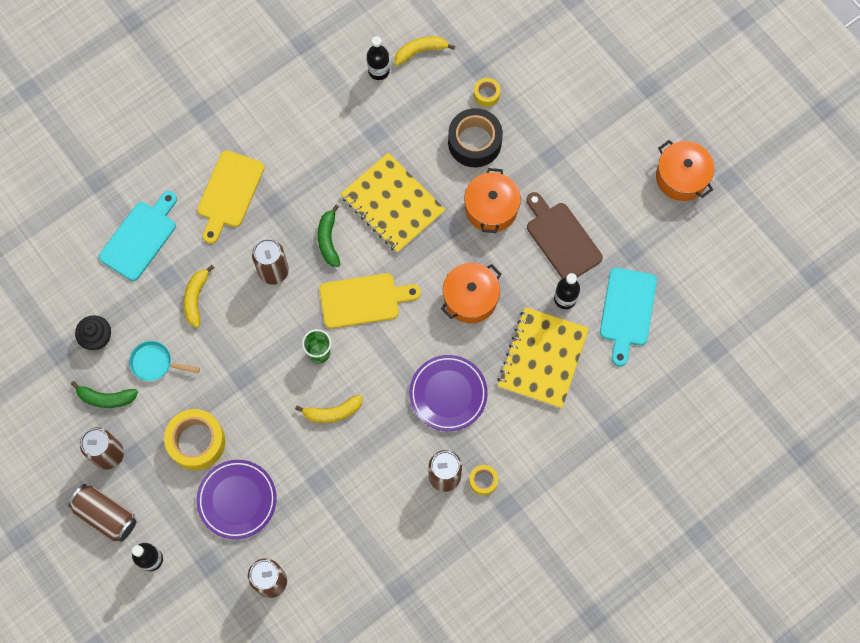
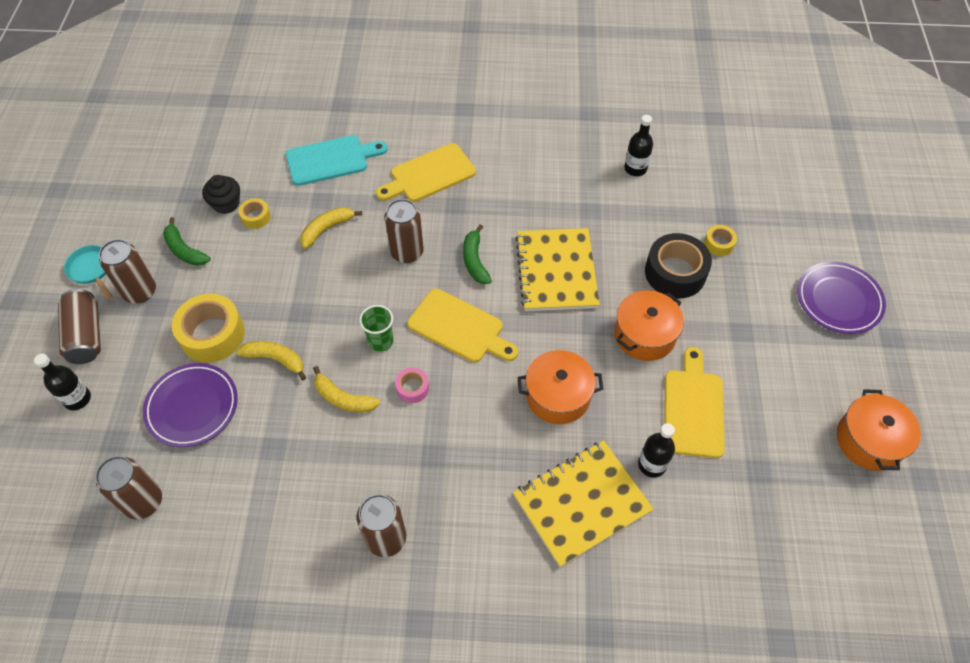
camera: 40 degrees right, 15 degrees down
(155, 363) = (246, 252): turquoise pan -> turquoise pan (92, 270)
(328, 240) = (475, 261): green banana -> green banana turned 45 degrees counterclockwise
(372, 368) = (412, 388): none -> pink tape
(420, 51) = (685, 177): yellow banana -> yellow banana (275, 359)
(448, 394) = (460, 464): purple plate -> purple plate (838, 300)
(483, 481) = (418, 574): yellow tape -> yellow tape (256, 217)
(561, 239) = (693, 408): brown cutting board -> yellow cutting board
(627, 311) = (709, 525): turquoise cutting board -> none

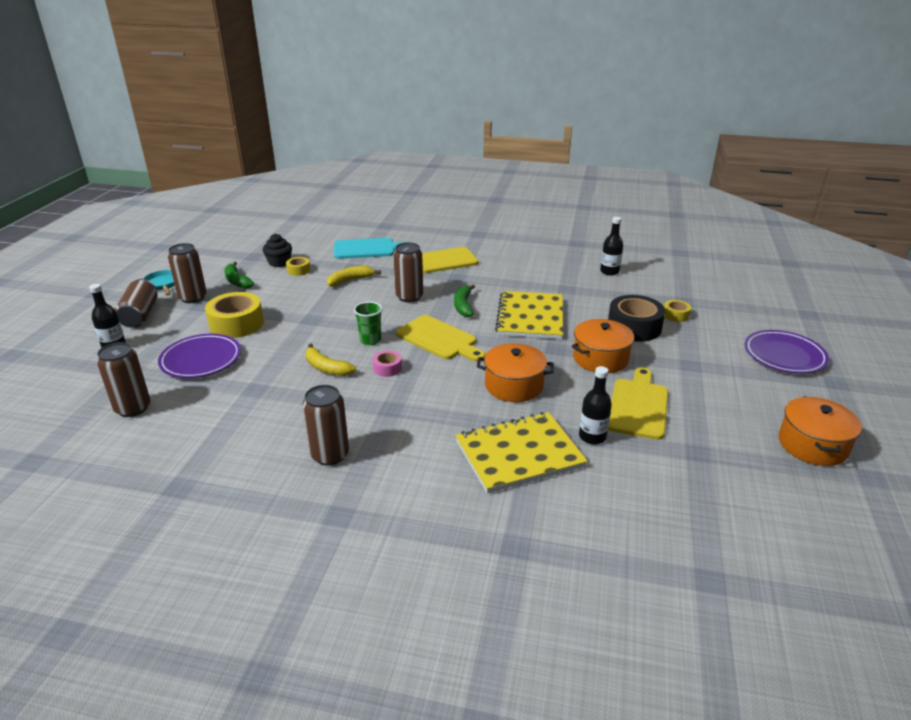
camera: 10 degrees right, 25 degrees down
(275, 359) = (280, 341): yellow banana -> none

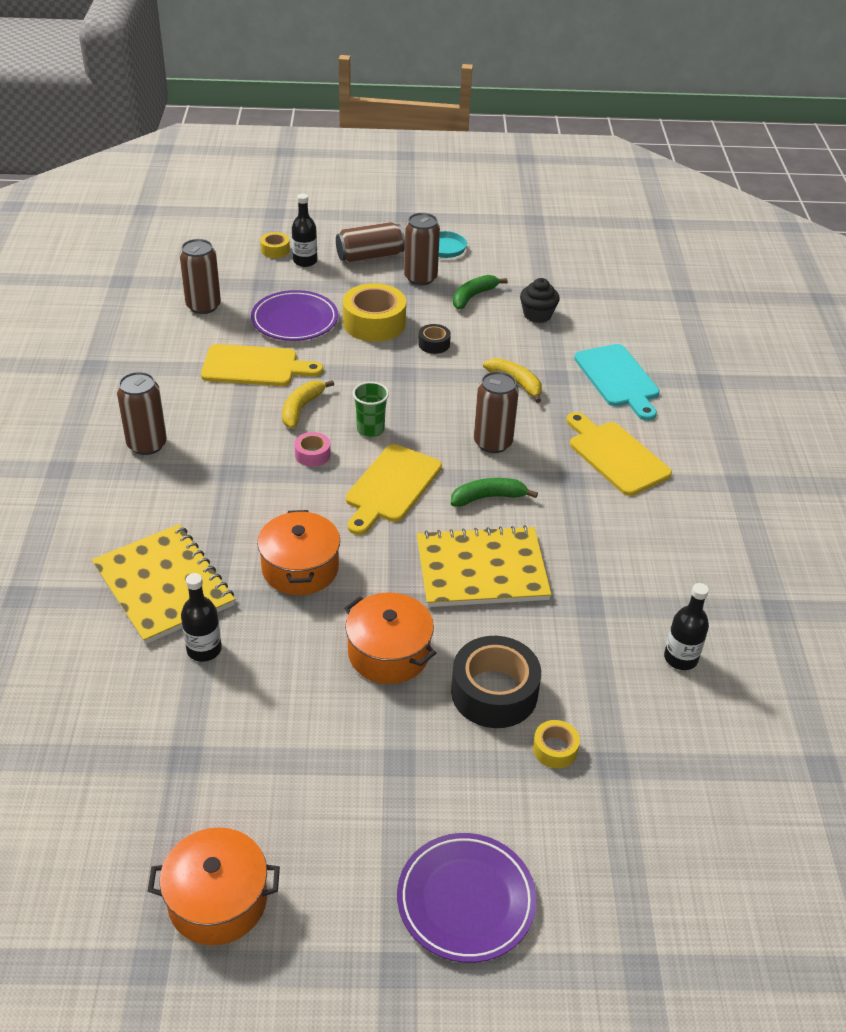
camera: 75 degrees right, 10 degrees up
(284, 303) = (434, 344): none -> black tape
(298, 270) = (523, 335): yellow tape -> yellow tape (275, 250)
(638, 406) = (278, 696): yellow cutting board -> yellow cutting board (255, 367)

